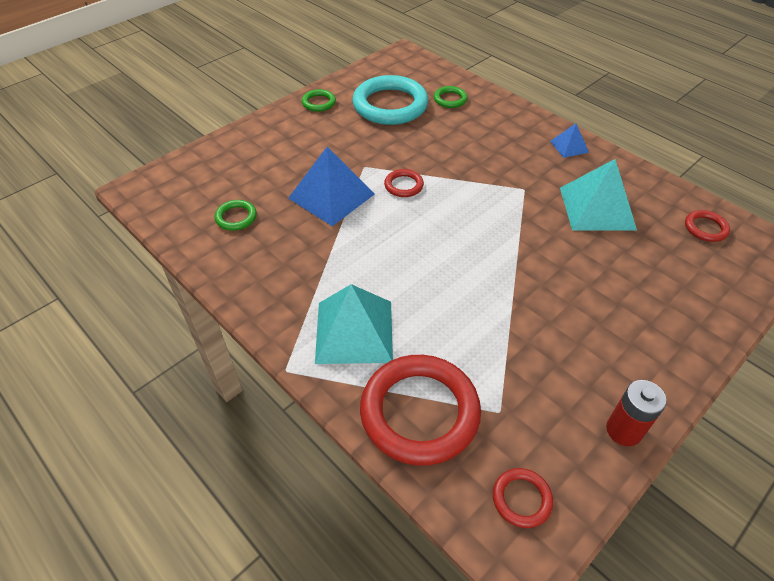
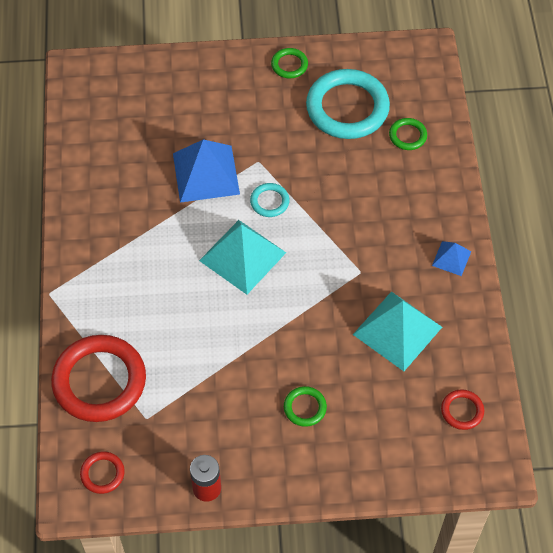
camera: 40 degrees right, 10 degrees up
(236, 217) = (121, 146): green ring -> green ring (305, 408)
(354, 331) = (114, 298): turquoise pyramid -> turquoise pyramid (242, 256)
(403, 185) = (269, 201): red ring -> turquoise ring

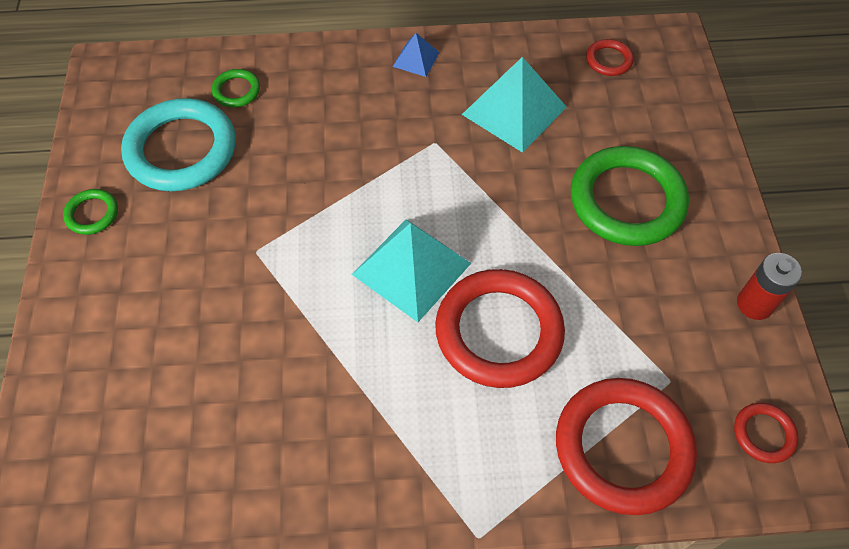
camera: 90 degrees left, 0 degrees up
(190, 310) = (499, 331): none -> red ring
(206, 173) = (269, 317): blue pyramid -> none
(269, 201) = (324, 237): turquoise ring -> none
(305, 408) = (627, 200): green ring -> green ring, size x2.21

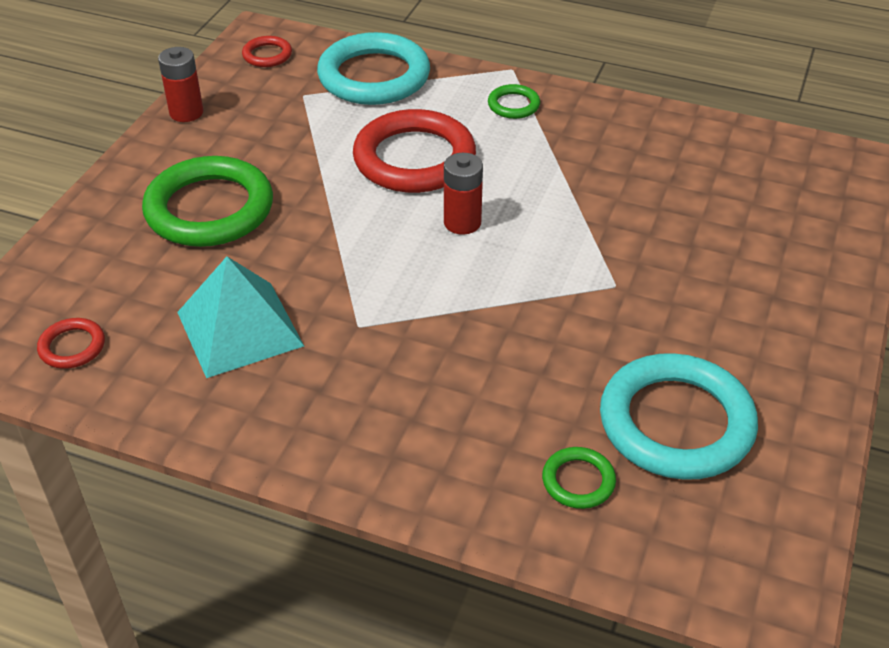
camera: 155 degrees left, 15 degrees down
(92, 214) = (801, 382): green ring -> green ring (513, 105)
(411, 269) = (462, 222): turquoise pyramid -> red battery
(416, 59) = (307, 437): blue pyramid -> none
(623, 447) = (374, 76): red ring -> turquoise ring

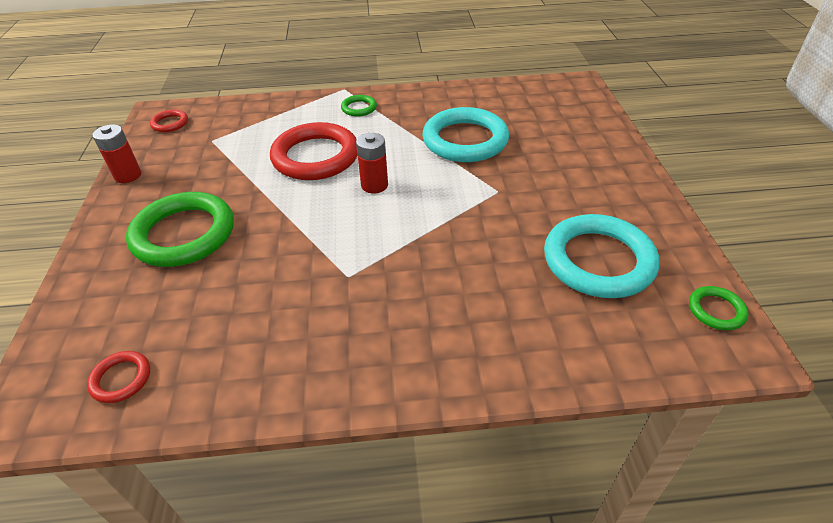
camera: 25 degrees left, 0 degrees up
(240, 328) = (259, 311): turquoise pyramid -> none
(374, 76) = (255, 116): turquoise ring -> turquoise ring (465, 140)
(578, 481) = (570, 323): green ring -> green ring (716, 310)

